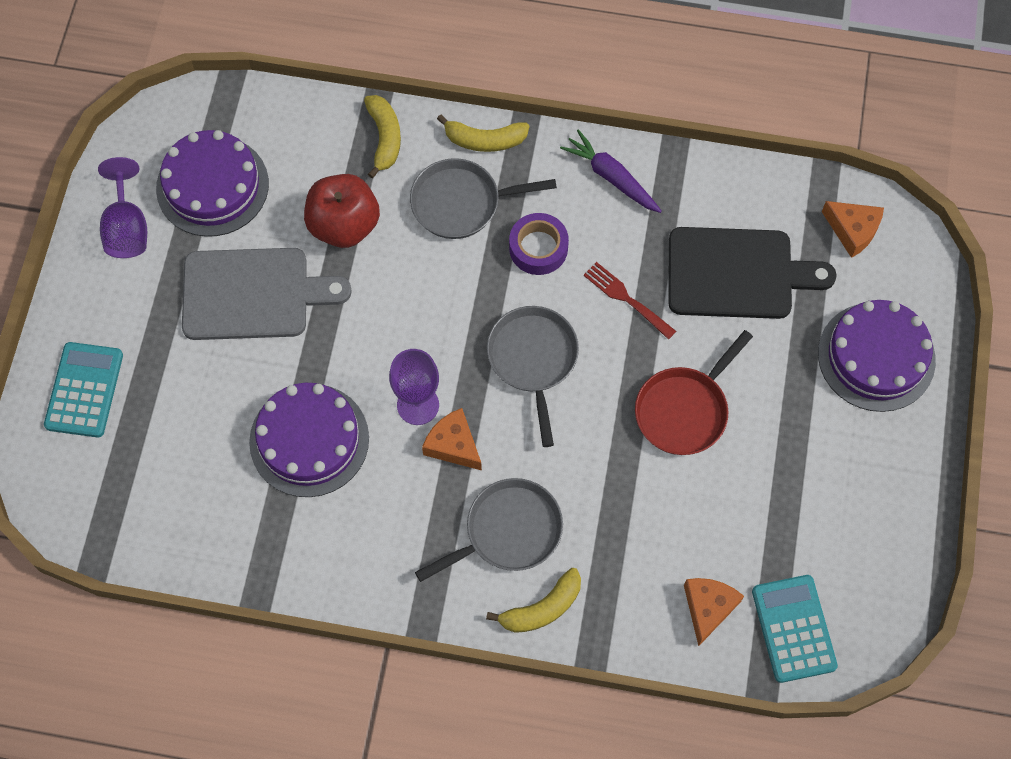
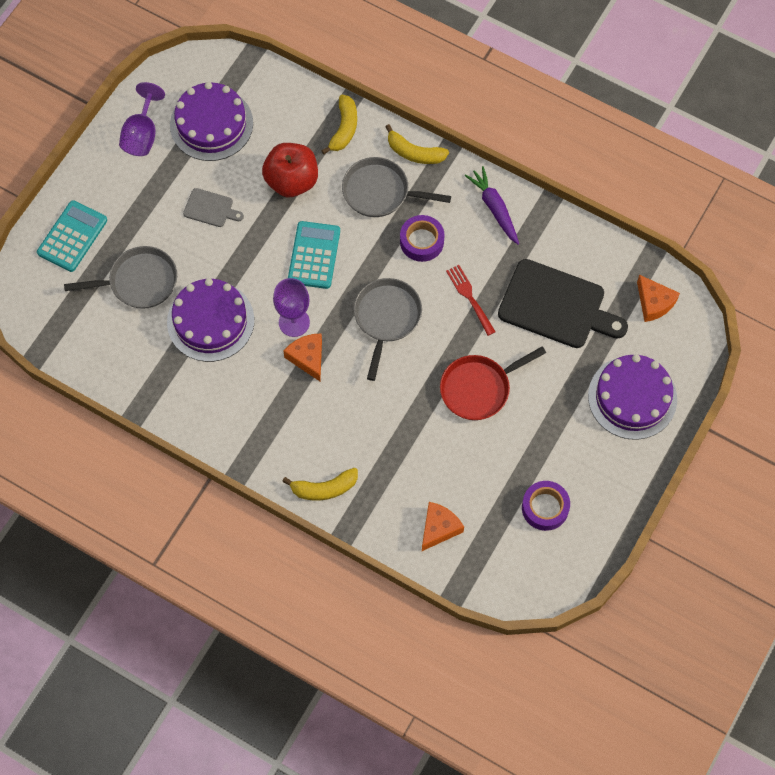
camera: 20 degrees right, 0 degrees up
(253, 294) = (210, 208): grey cutting board -> grey cutting board, size x0.48
(508, 531) = (322, 429): grey pan -> grey pan (139, 282)
(793, 628) = (492, 563): turquoise calculator -> turquoise calculator (314, 255)
(828, 534) = (545, 508): none -> purple tape

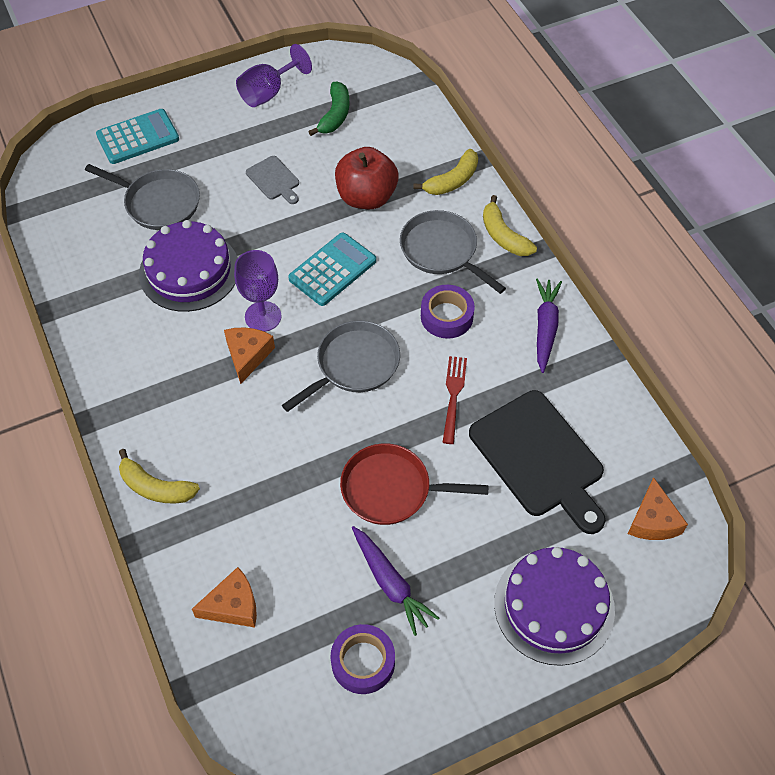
camera: 35 degrees right, 10 degrees down
(211, 124) = (335, 115): purple cake -> green banana
(525, 449) = (390, 583): none -> purple carrot

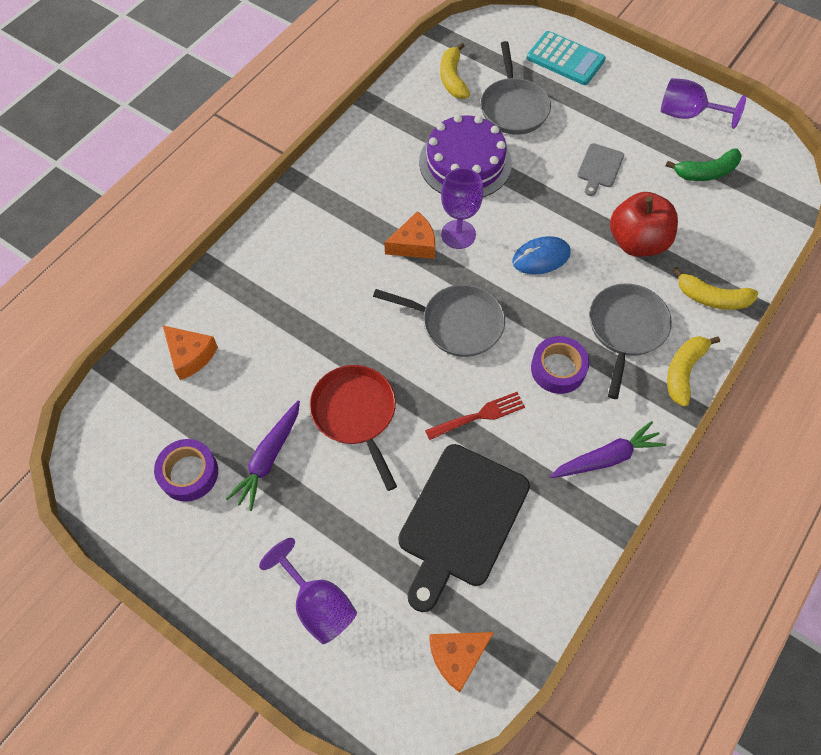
camera: 60 degrees right, 5 degrees up
(155, 487) = (260, 250): yellow banana -> yellow banana (452, 78)
(332, 270) = (541, 257): turquoise calculator -> blue mouse
(554, 606) = (318, 604): purple cake -> purple goblet

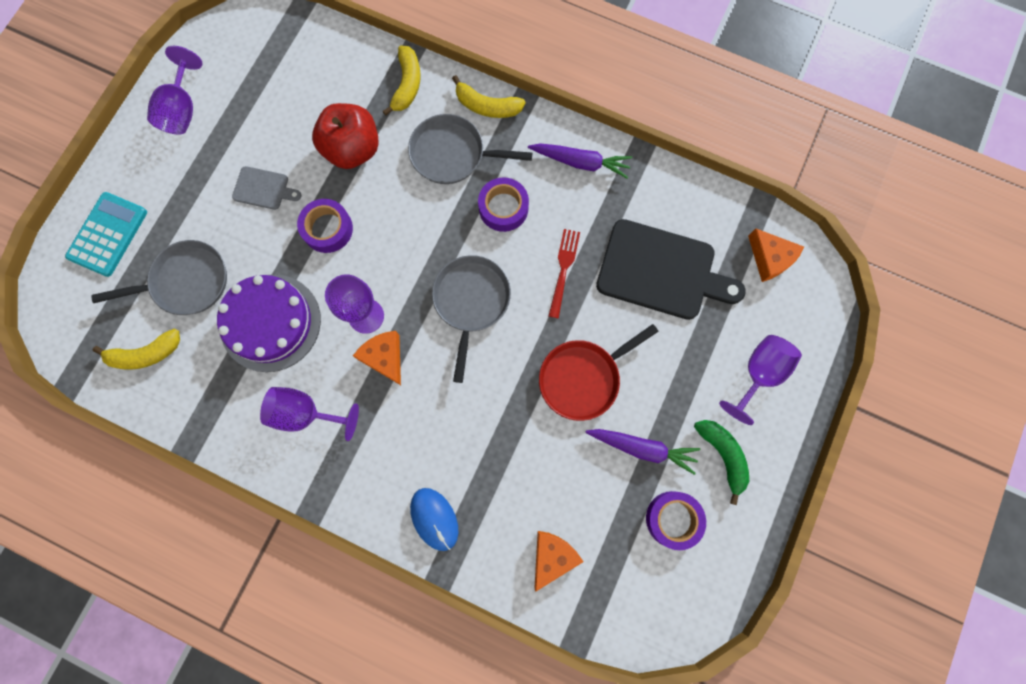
camera: 100 degrees left, 15 degrees up
(375, 181) = (306, 413): none -> purple goblet
(478, 416) = (563, 270): red fork -> red fork turned 45 degrees clockwise
(541, 257) = (383, 234): blue mouse -> blue mouse (434, 519)
(552, 213) = (327, 229): none -> purple tape
(606, 457) = (581, 162): purple carrot -> purple carrot turned 135 degrees clockwise
(706, 172) = (259, 91): green banana -> green banana (723, 455)

